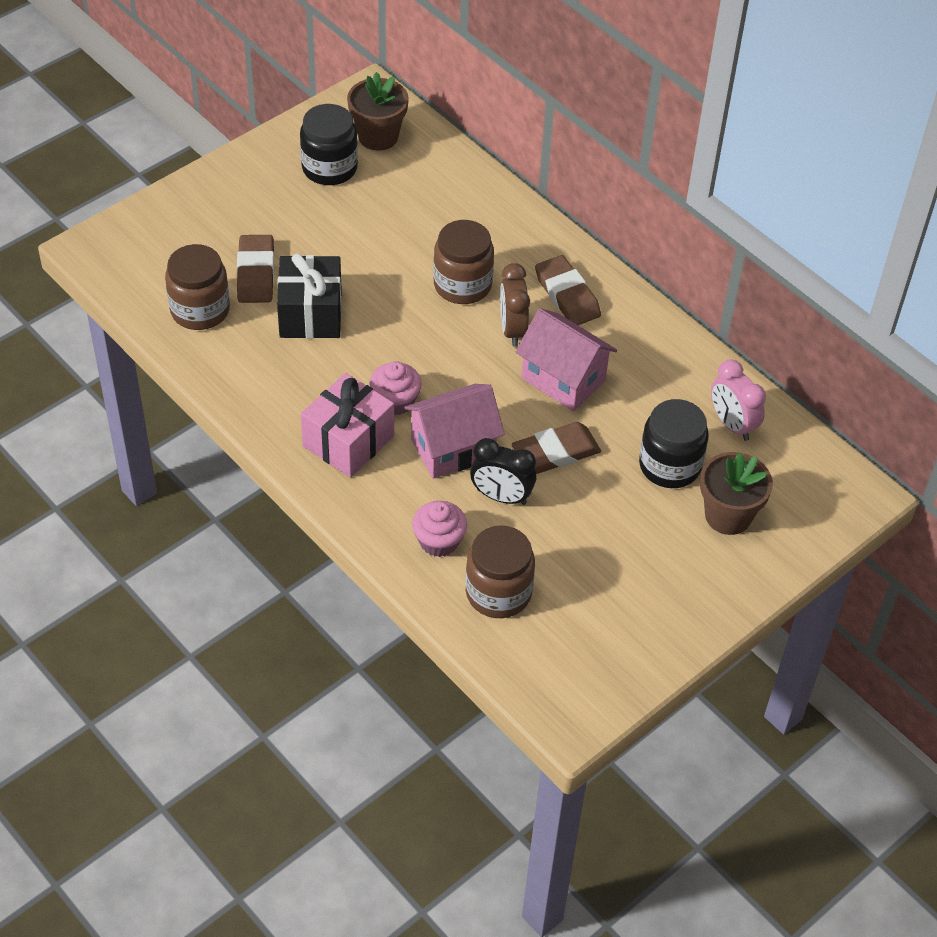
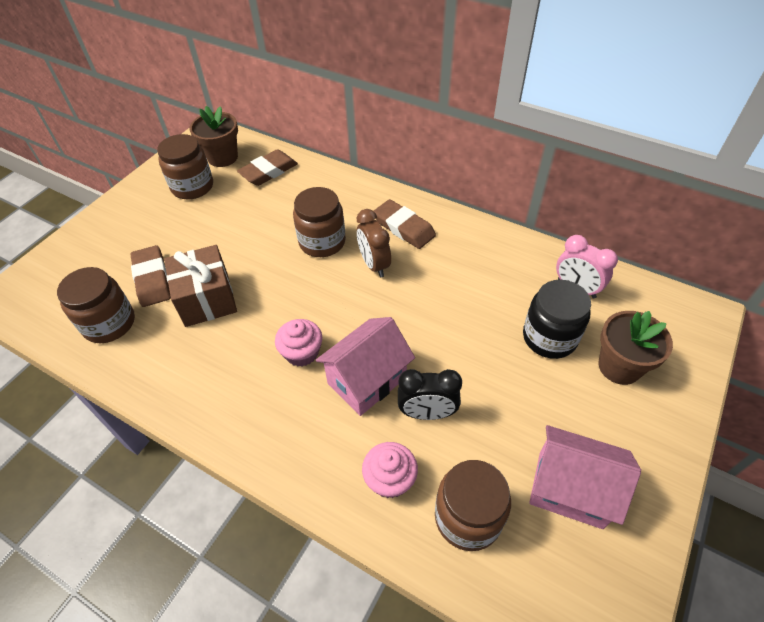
camera: 15 degrees left, 0 degrees up
(311, 314) = (207, 299): black gift -> brown gift
(329, 168) = (192, 187): black jar -> brown jar
(348, 441) = (272, 404): pink gift -> none
(555, 452) = (454, 356): brown eraser -> brown eraser (268, 171)
(563, 379) = (431, 292): pink house -> pink house (570, 489)

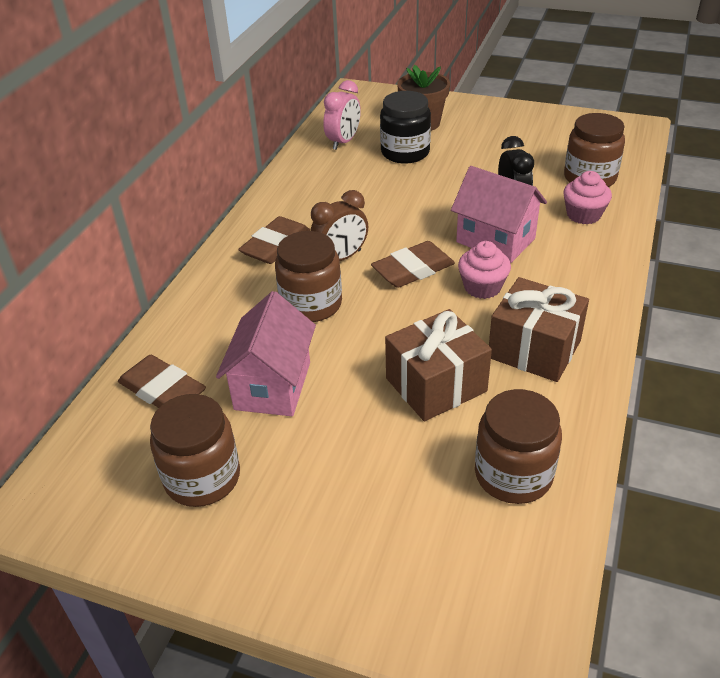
camera: 100 degrees left, 10 degrees down
(152, 279) = (419, 456): brown eraser -> brown eraser (413, 269)
(212, 369) = (534, 349): none -> brown gift
(223, 157) = (120, 460): brown flower pot -> none
(570, 489) = (541, 140): pink house -> pink house (273, 386)

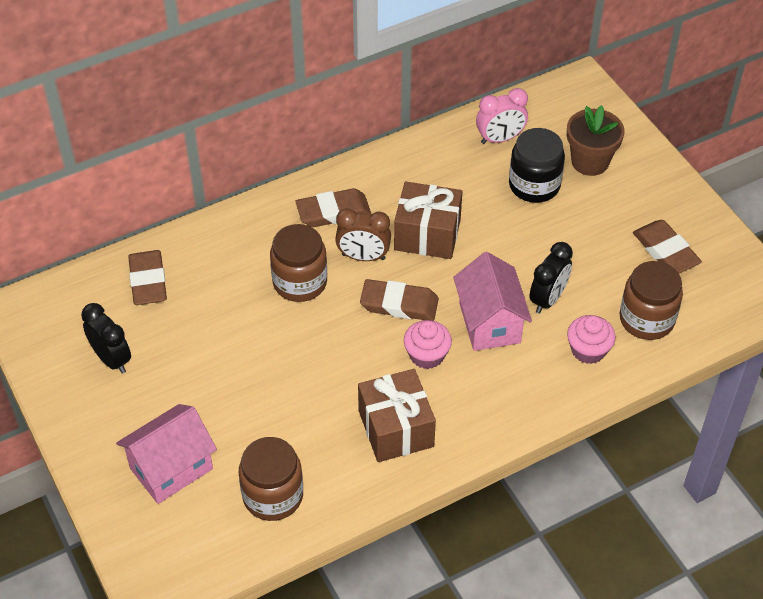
camera: 40 degrees right, 10 degrees up
(202, 478) = (112, 359): brown jar -> black clock
(273, 386) = (210, 327): pink house -> pink house (171, 468)
(436, 385) = (303, 403): brown gift -> brown gift (427, 234)
(541, 140) = (665, 251): none -> brown eraser

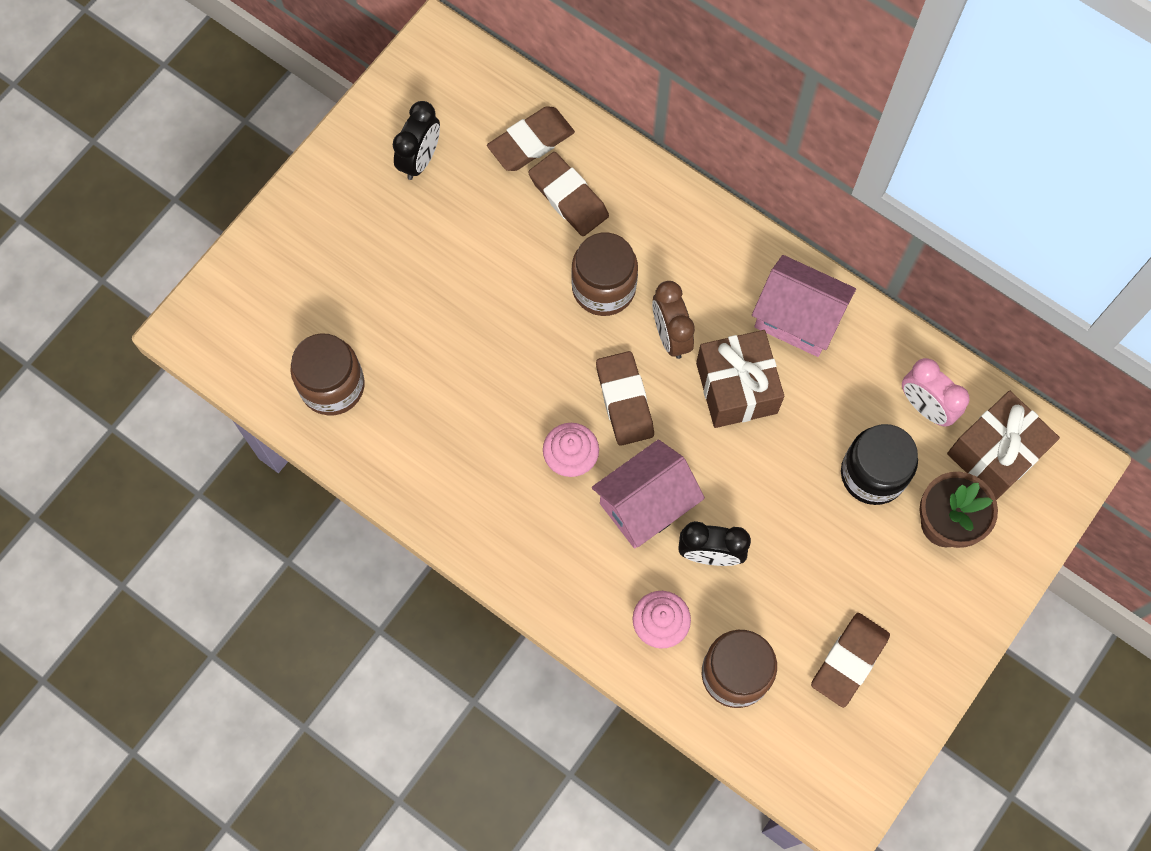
camera: 65 degrees right, 20 degrees up
(171, 468) = (321, 279): pink house -> pink house (797, 319)
(333, 212) = (717, 276): brown eraser -> brown eraser (568, 197)
(396, 428) = (464, 467): brown gift -> brown gift (995, 453)

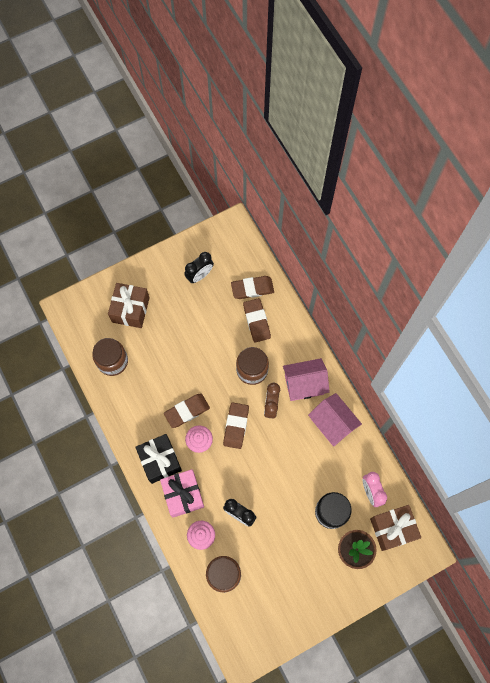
camera: 25 degrees right, 0 degrees up
(514, 526) = (160, 461): none -> black gift
(589, 567) = (183, 495): none -> pink gift
(646, 505) = (222, 478): pink house -> pink house (304, 384)
(736, 388) = (289, 443): brown gift -> brown gift (130, 310)
(849, 660) = (277, 593): brown eraser -> brown eraser (187, 411)

